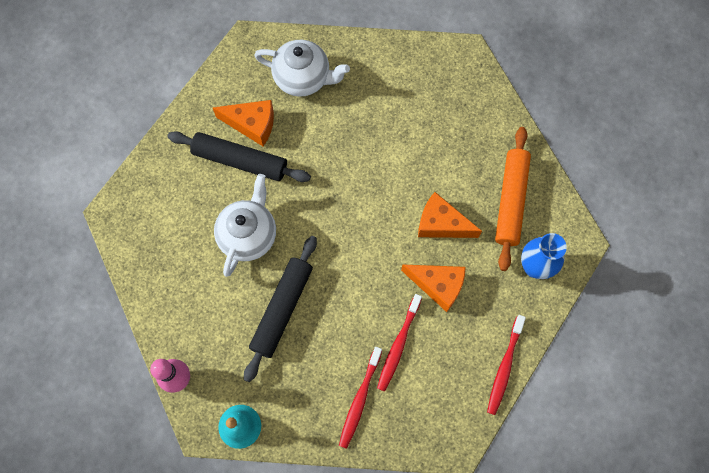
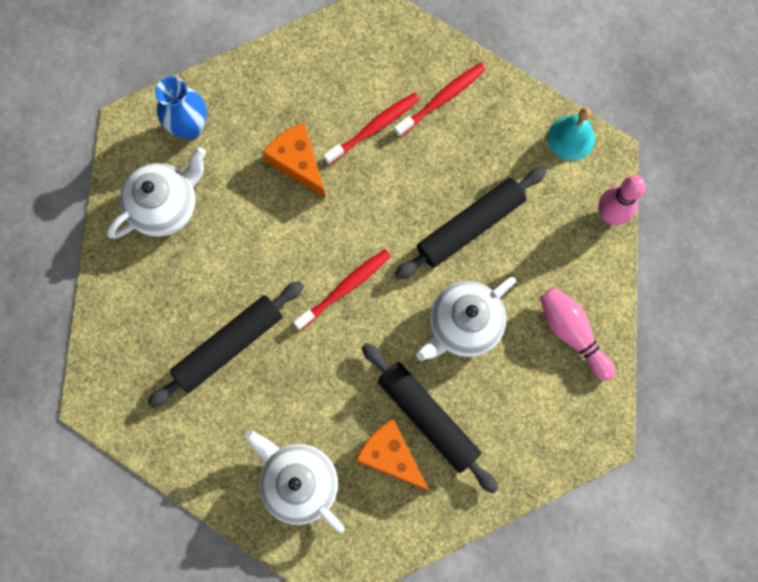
camera: 150 degrees left, 5 degrees up
(166, 272) = (572, 333): none -> pink bowling pin
(403, 134) = (229, 345): none -> black rolling pin
(441, 224) = (253, 222): orange cheese -> none
(504, 367) = (285, 53): red toothbrush -> red toothbrush (345, 288)
(510, 201) = (165, 206): orange rolling pin -> white teapot

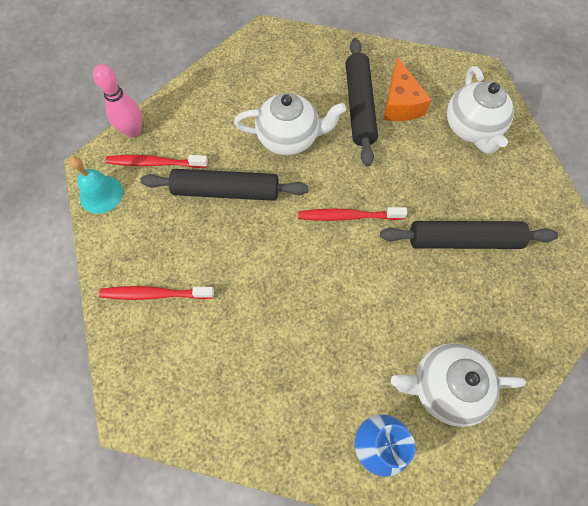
camera: 140 degrees left, 10 degrees down
(298, 163) = (307, 334): orange cheese -> none
(374, 128) = (225, 314): red toothbrush -> red toothbrush (155, 163)
(572, 333) = (228, 88): pink bowling pin -> none

